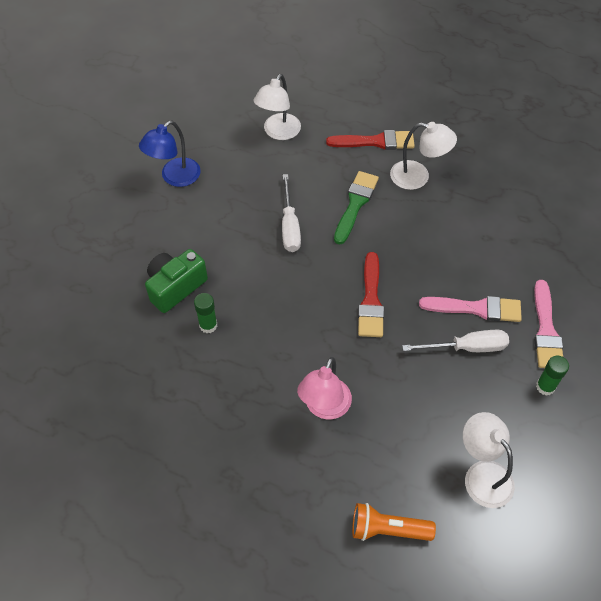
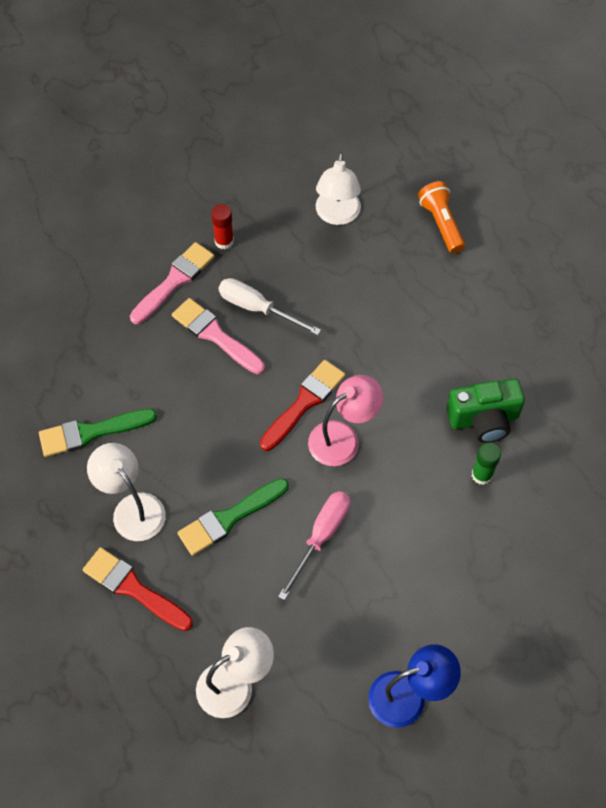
camera: 145 degrees left, 5 degrees up
(175, 287) = (491, 539): green camera -> green camera (483, 419)
(289, 226) = (321, 537): white screwdriver -> pink screwdriver
(324, 407) = (424, 335): pink lamp -> pink lamp (343, 438)
(388, 529) = (441, 224): orange flashlight -> orange flashlight turned 150 degrees counterclockwise
(487, 201) = (91, 432): none -> green brush
(545, 387) = (224, 241): green glue stick -> red glue stick

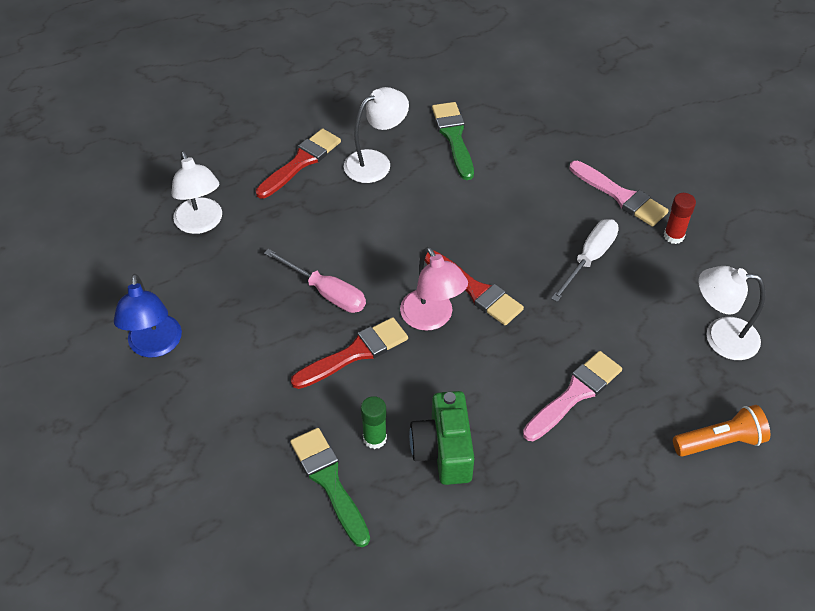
camera: 95 degrees right, 10 degrees down
(215, 335) = (556, 224): pink brush -> pink brush (575, 394)
(229, 518) = (356, 226): green brush -> green brush (329, 481)
(392, 501) = (355, 353): none -> red brush

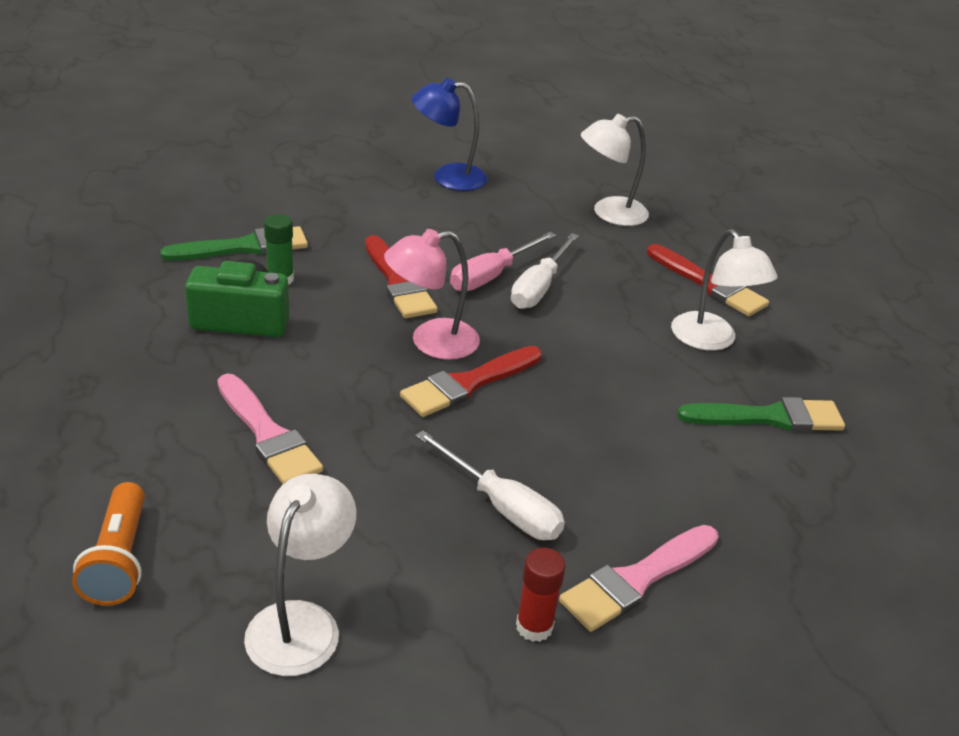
camera: 95 degrees right, 15 degrees down
(335, 261) = (539, 287): none -> white screwdriver

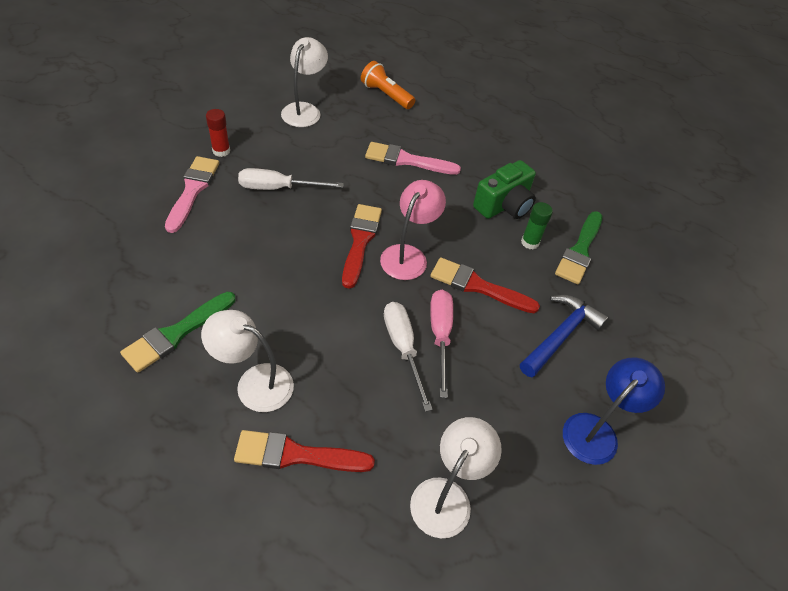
camera: 135 degrees right, 15 degrees up
(301, 622) = (304, 110): white lamp -> white lamp turned 135 degrees counterclockwise
(381, 220) = (560, 335): none -> blue hammer

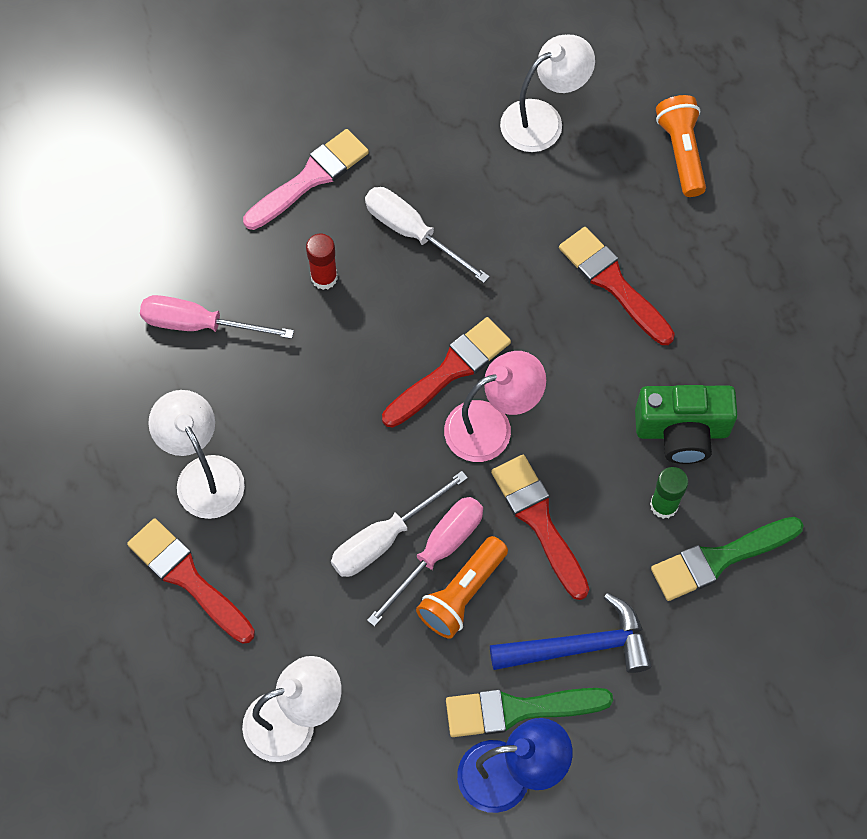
camera: 45 degrees right, 15 degrees up
(176, 334) = (168, 366): green brush -> green brush (518, 710)
(180, 299) = (199, 324): none -> pink screwdriver
(221, 151) = (385, 133): red glue stick -> red glue stick (324, 278)
(403, 348) = (384, 538): white screwdriver -> white screwdriver turned 150 degrees counterclockwise
(406, 160) = (612, 283): pink brush -> red brush
(475, 349) = (462, 594): none -> orange flashlight

